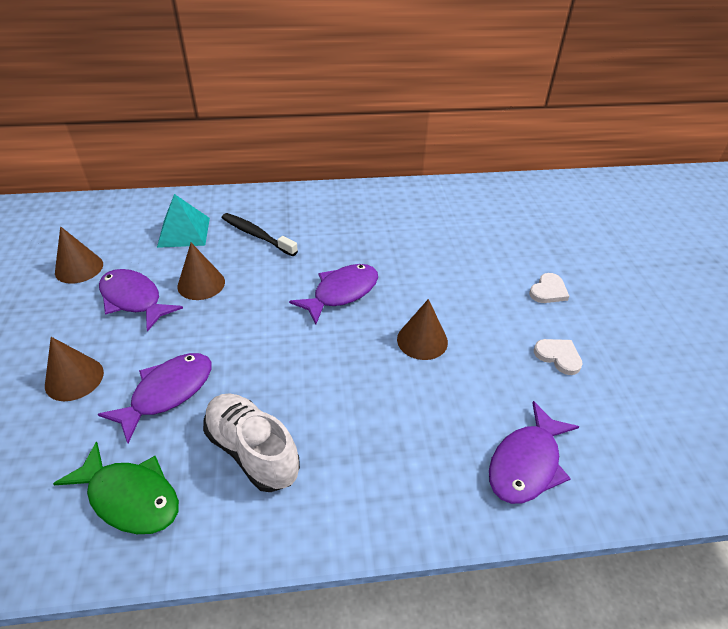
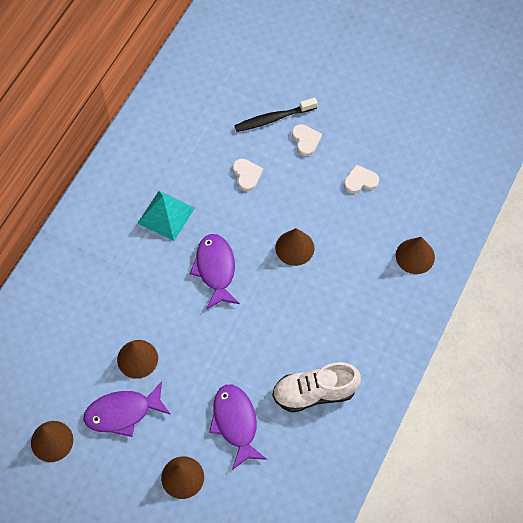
camera: 55 degrees left, 20 degrees up
(130, 497) = (303, 471): green fish -> none
(184, 232) = (58, 345): turquoise pyramid -> turquoise pyramid (166, 215)
(256, 235) = (104, 292): black toothbrush -> black toothbrush (273, 119)
(463, 268) = (247, 175): none -> white heart
(526, 463) = (415, 256): purple fish -> brown cone

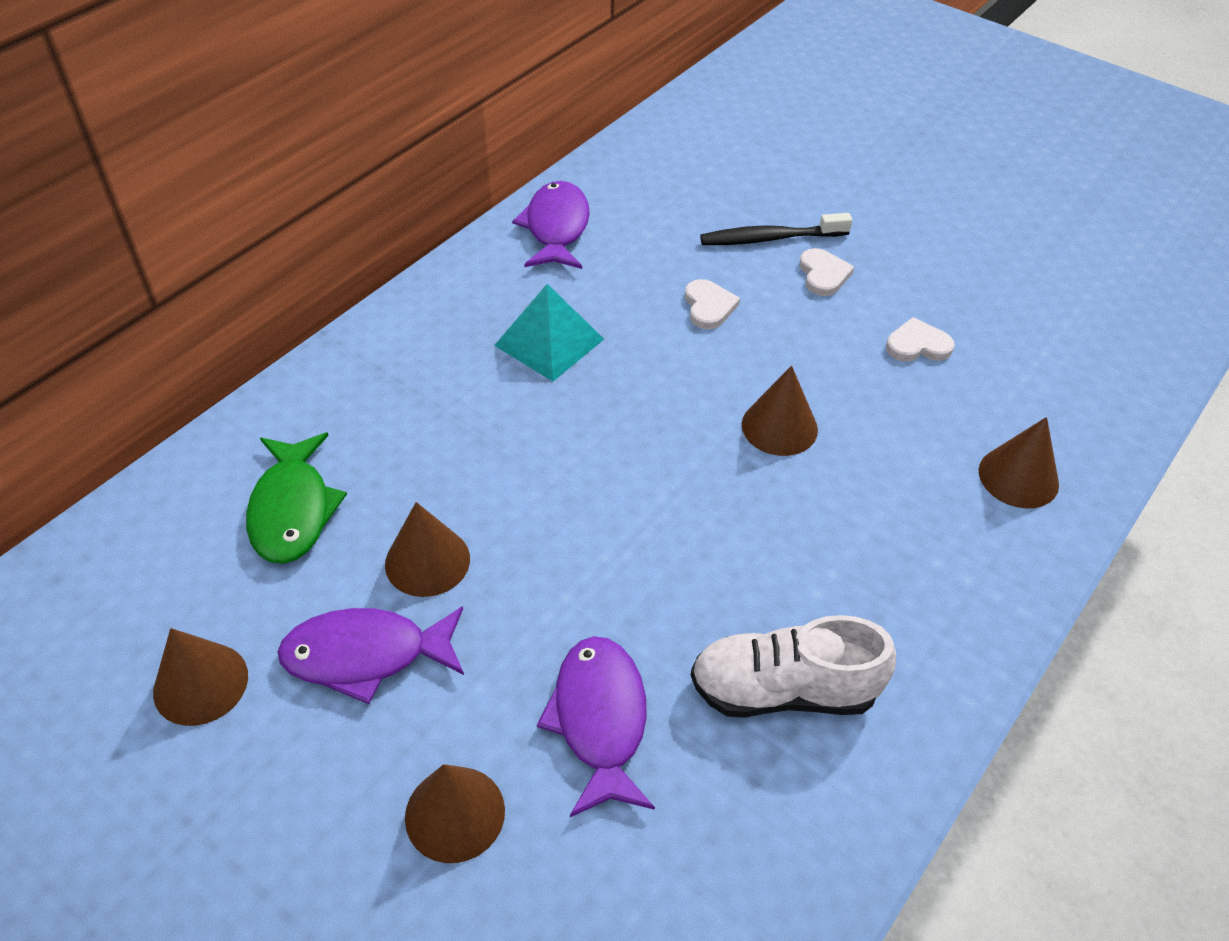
camera: 10 degrees right, 15 degrees down
(63, 343) = (292, 510): none -> green fish
(215, 269) = (620, 437): purple fish -> purple fish (556, 228)

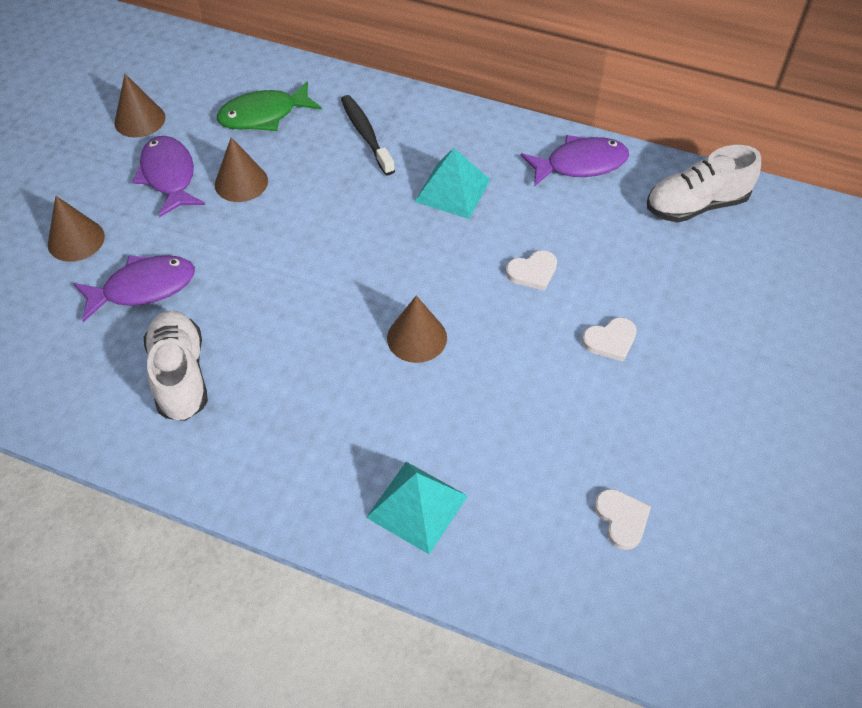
camera: 75 degrees right, 5 degrees up
(657, 166) = (696, 205): none -> white shoe
(770, 238) = (640, 297): black toothbrush -> black toothbrush (366, 134)
(917, 345) = (550, 419): white heart -> white heart (621, 519)
(1018, 477) = (417, 506): brown cone -> turquoise pyramid

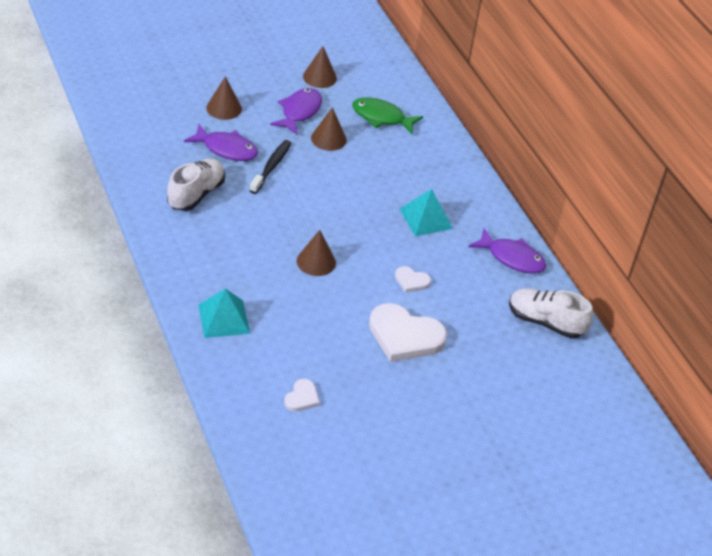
camera: 40 degrees right, 10 degrees down
(366, 134) = (420, 162): black toothbrush -> black toothbrush (271, 167)
(610, 340) = (404, 336): white heart -> white heart, size x2.07

